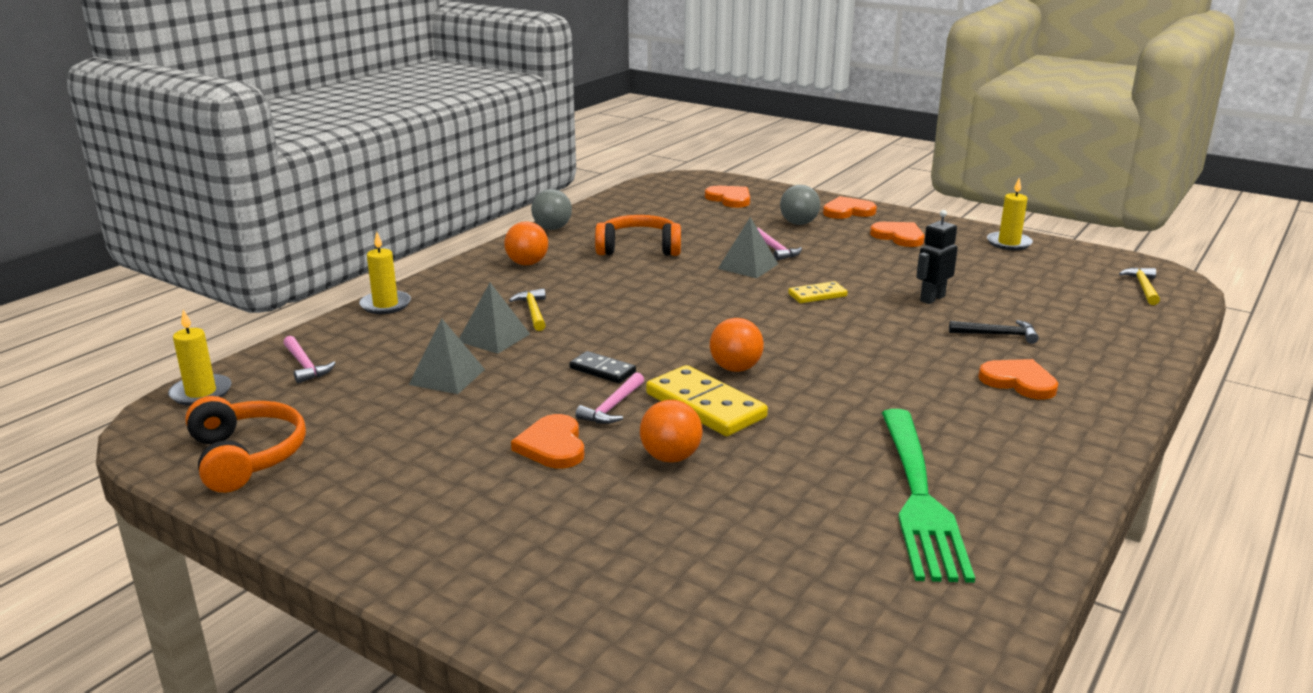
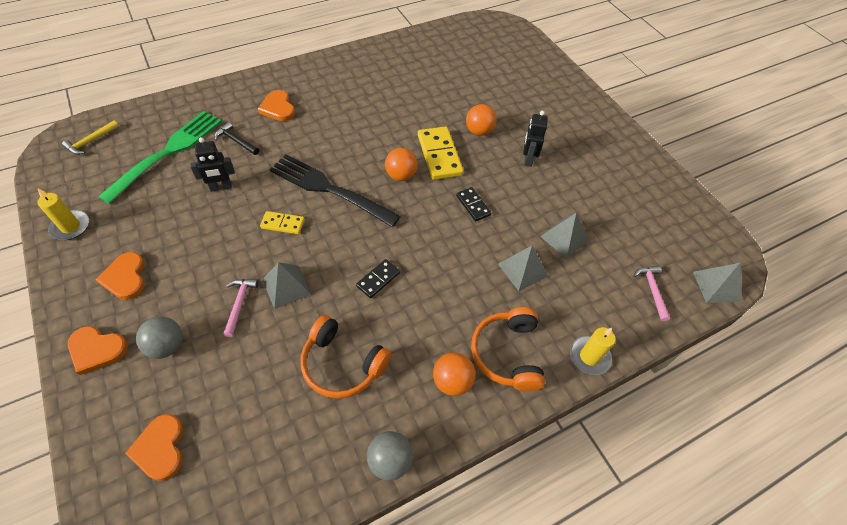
camera: 155 degrees left, 30 degrees up
(201, 393) = (716, 286): yellow candle -> grey pyramid
(246, 457) = (680, 213): orange headphones -> orange headphones (507, 354)
(533, 311) = (483, 293): yellow hammer -> none
(552, 446) = (528, 159): orange heart -> black robot
(612, 407) = (485, 173): pink hammer -> none
(661, 291) = (378, 279): none -> black domino
(808, 331) = (330, 189): none -> black fork
(918, 496) = (399, 76): green fork -> green fork (167, 153)

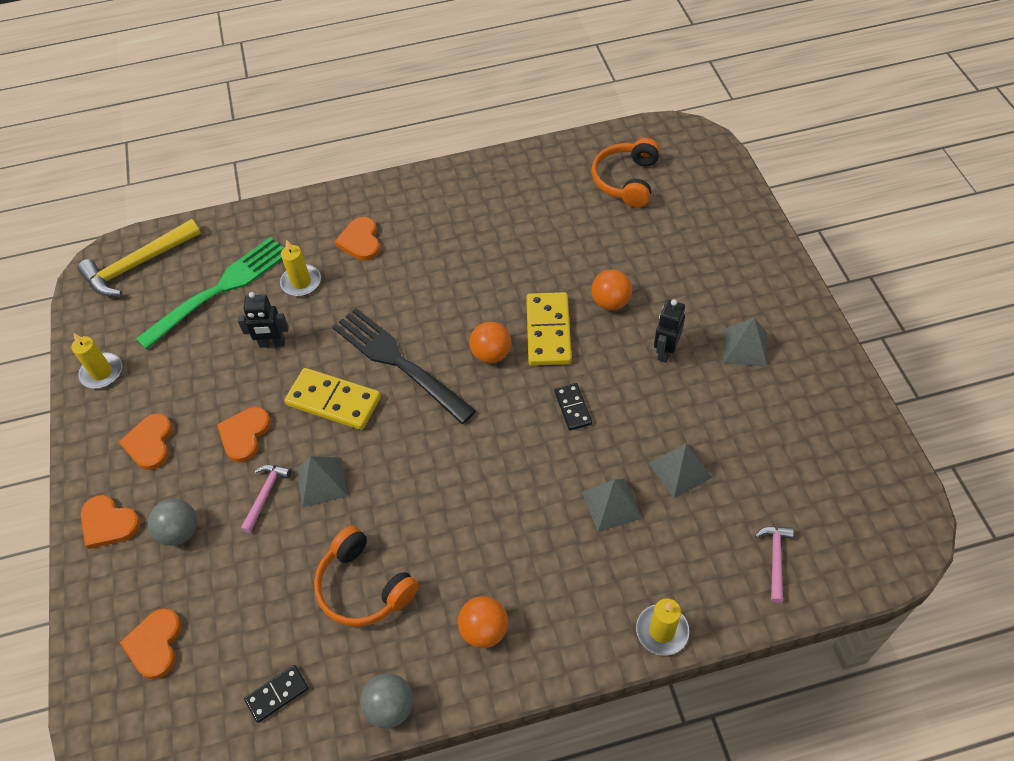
camera: 20 degrees right, 0 degrees up
(90, 141) = (137, 265): yellow hammer -> yellow hammer, size x1.90
(211, 259) = (244, 435): none -> orange heart
(236, 141) = (301, 282): black hammer -> yellow candle
(283, 224) = (334, 401): yellow domino -> yellow domino, size x1.80
(378, 279) = (429, 490): black domino -> black domino (277, 694)
(507, 354) = (560, 609): orange headphones -> orange headphones (626, 180)
(716, 286) = (868, 568): grey pyramid -> grey pyramid (745, 347)

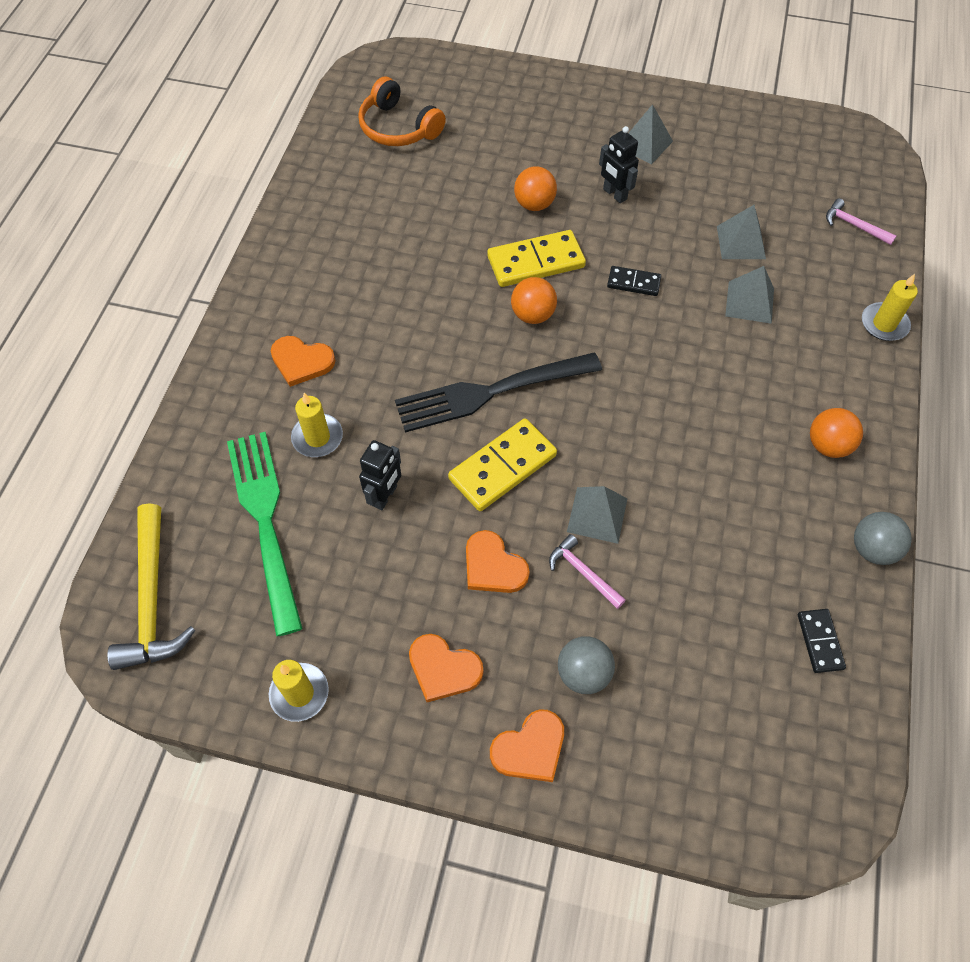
camera: 65 degrees left, 5 degrees up
(155, 644) = (712, 743): orange heart -> none
(364, 586) = (737, 523): orange headphones -> none
(548, 331) = (535, 262): yellow domino -> yellow domino turned 45 degrees counterclockwise

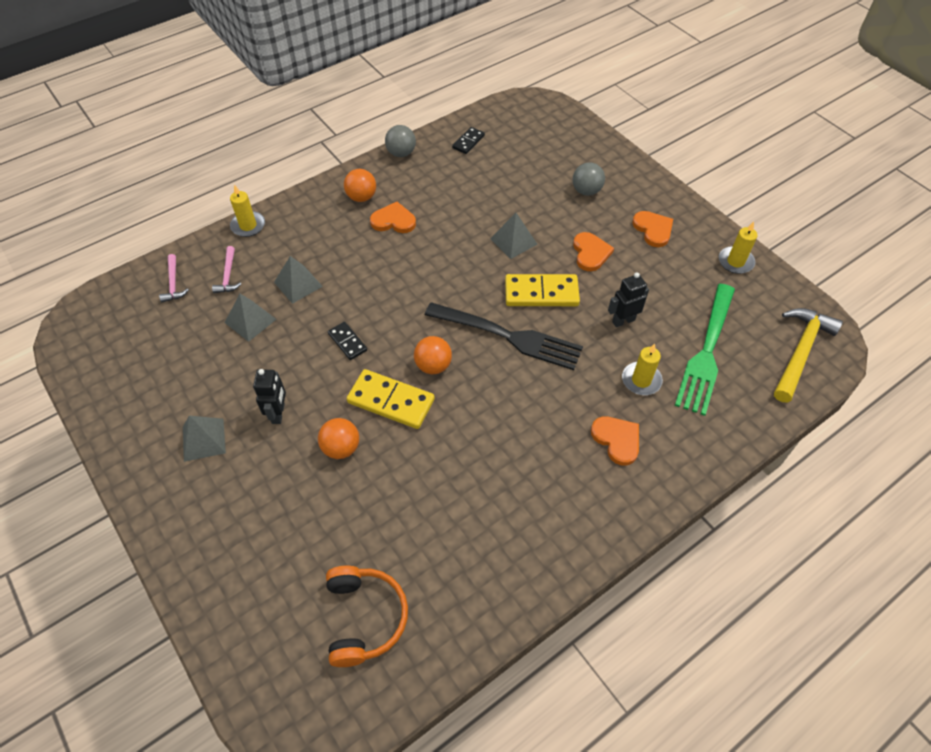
camera: 140 degrees left, 5 degrees down
(530, 748) = (636, 182): orange heart -> orange heart (393, 221)
(583, 572) = (547, 224): pink hammer -> pink hammer (228, 275)

